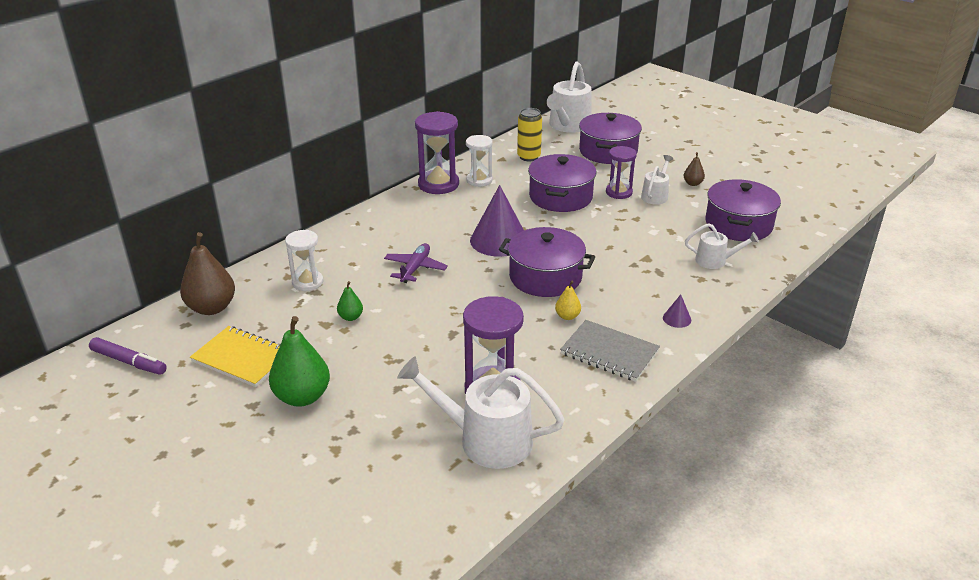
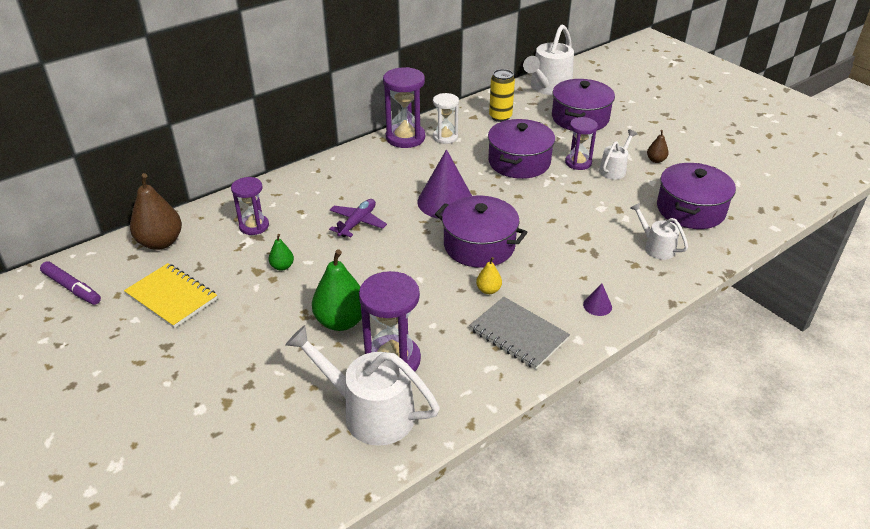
camera: 10 degrees right, 5 degrees up
(302, 397) = (213, 343): green pear -> green pear (341, 321)
(307, 282) = (254, 226): white hourglass -> purple hourglass
(715, 261) = (655, 247): white watering can -> white watering can turned 150 degrees counterclockwise

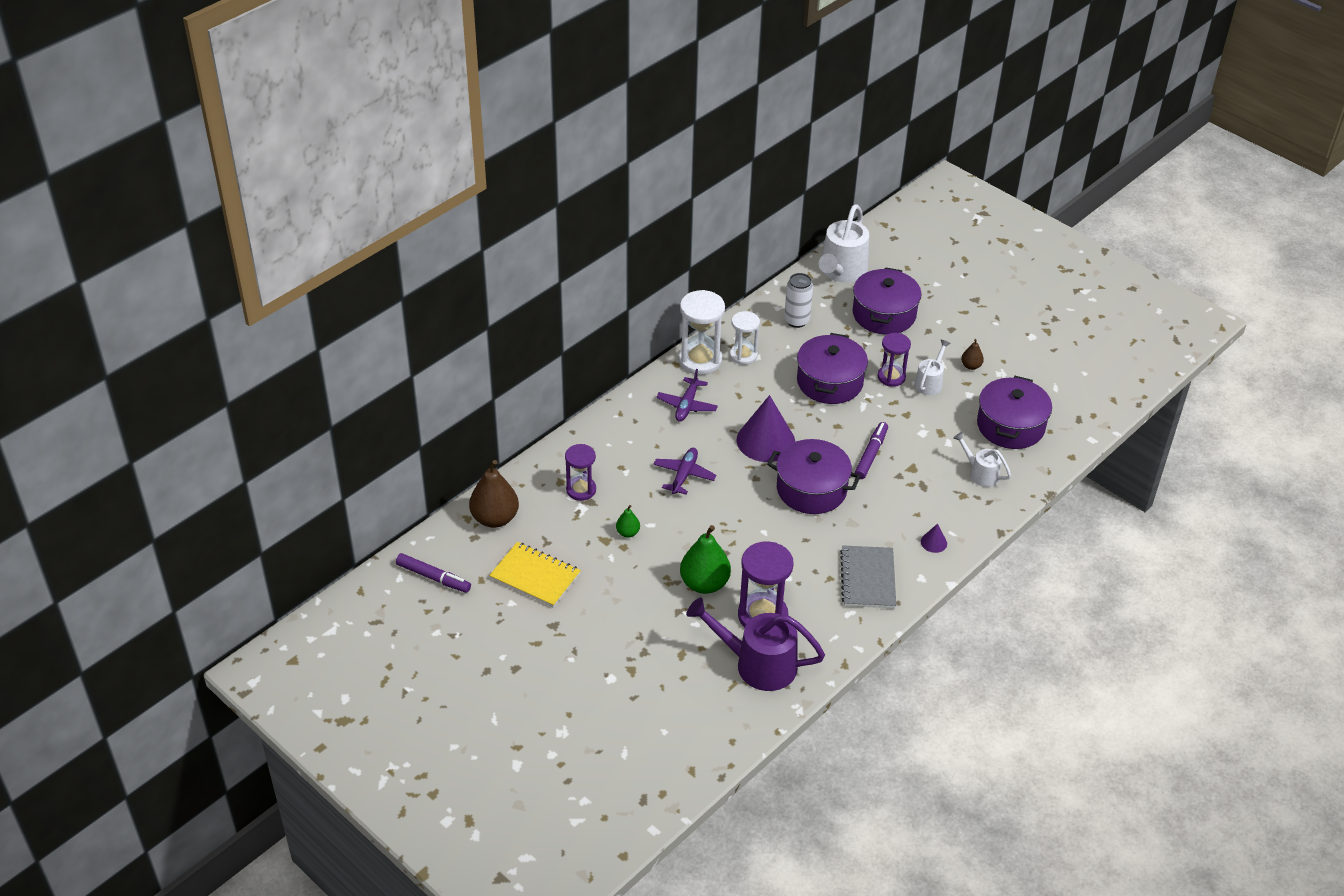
camera: 10 degrees left, 5 degrees up
(369, 412) = (756, 664): white watering can -> purple watering can
(381, 169) = (687, 405): none -> purple plane
(405, 138) = (700, 360): purple hourglass -> white hourglass
(488, 290) = (831, 537): yellow pear -> none
(500, 117) = (796, 321): yellow can -> white can
(518, 334) = (868, 579): grey notebook -> grey notebook turned 60 degrees clockwise
(546, 221) = (871, 454): none -> purple marker

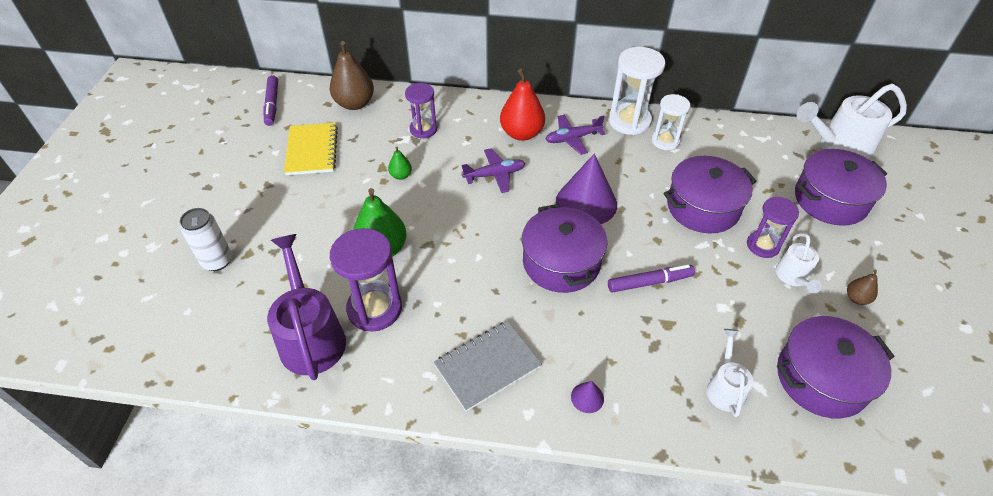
camera: 55 degrees right, 5 degrees up
(650, 432) = (521, 133): none -> red pear
(796, 321) = (745, 151): white can -> white can (217, 261)
(930, 382) = (793, 277): white watering can -> white watering can turned 105 degrees clockwise

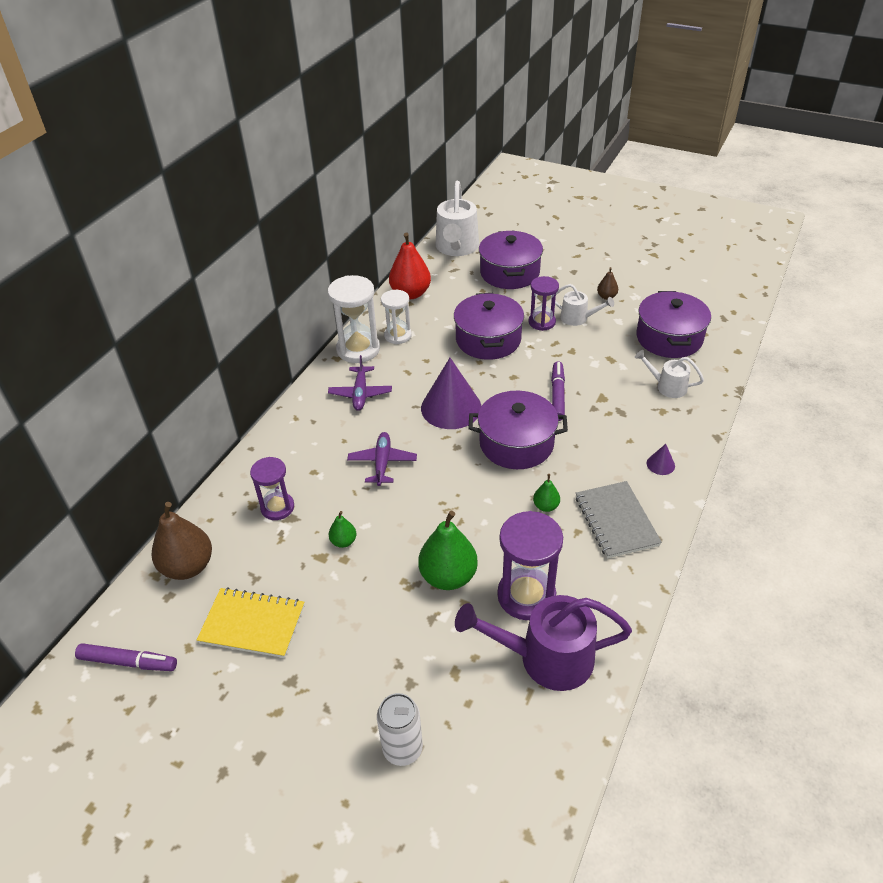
camera: 70 degrees left, 5 degrees down
(486, 303) = (546, 506): none -> green pear
(521, 133) = (332, 428): red pear -> red pear (410, 293)

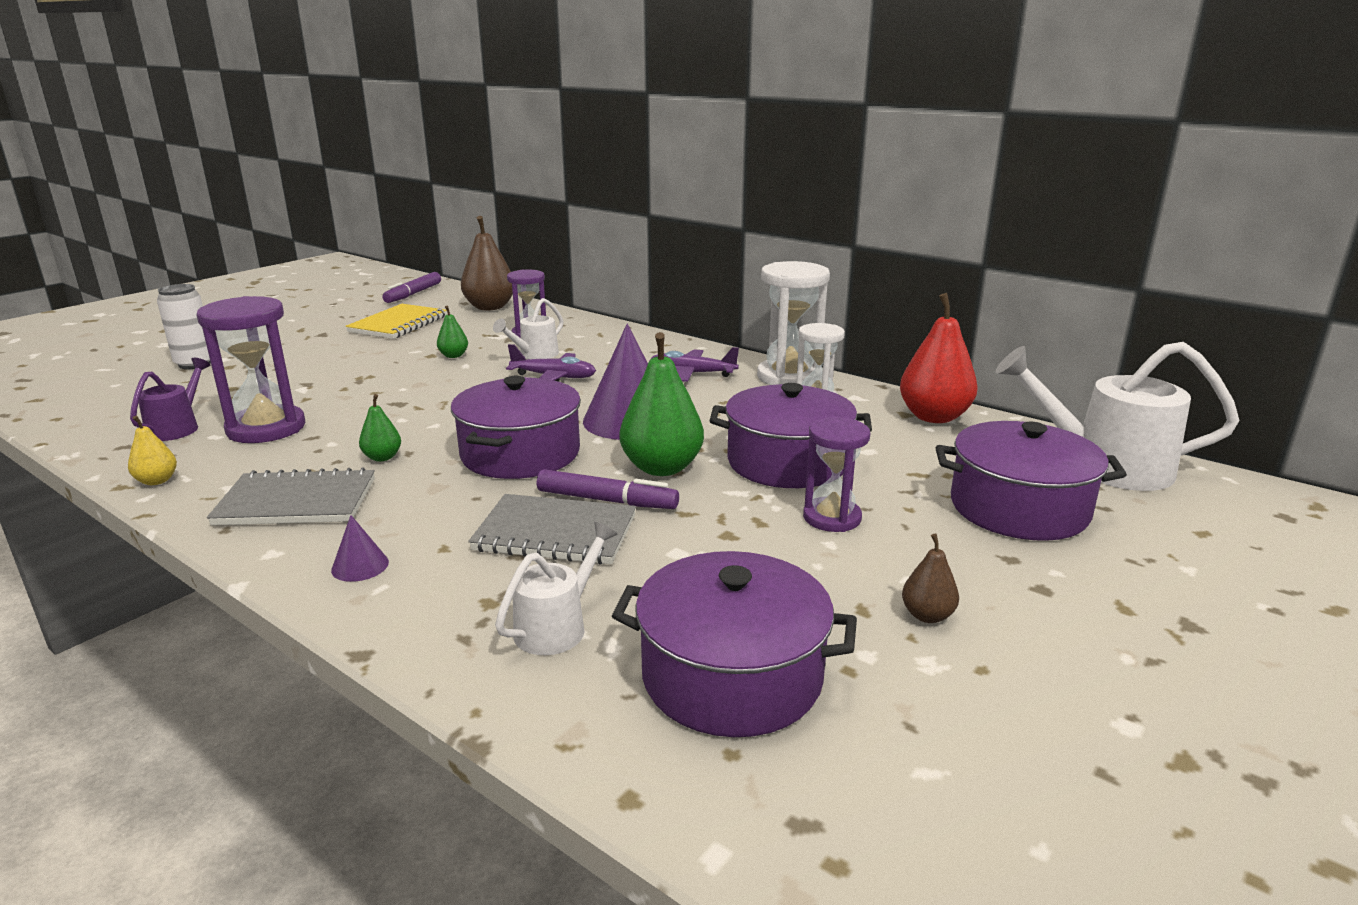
camera: 100 degrees right, 20 degrees down
(448, 576) = (347, 394): green pear -> green pear (661, 468)
(545, 658) = (177, 427): purple watering can -> purple watering can, size x0.55
(578, 318) = (839, 561): white watering can -> white watering can (534, 355)
(597, 405) = (555, 533): none -> grey notebook
(625, 611) = (157, 481): none -> yellow pear

